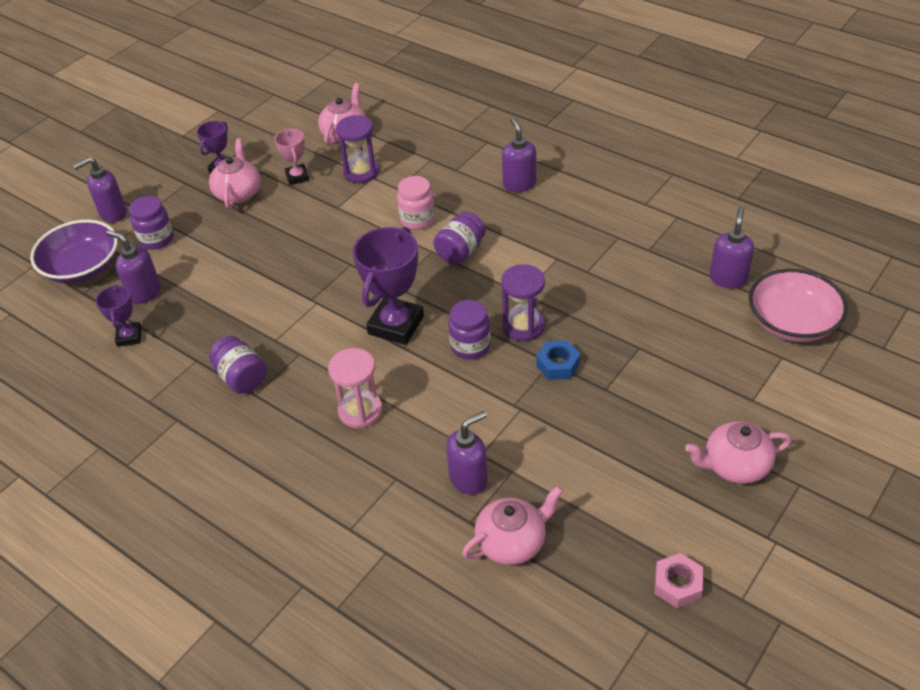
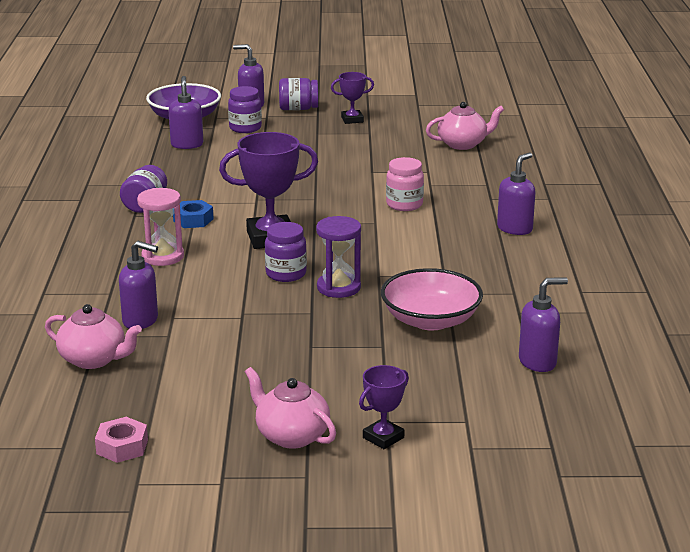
camera: 50 degrees right, 20 degrees down
(129, 337) = (138, 156): purple trophy -> purple trophy (383, 438)
(238, 193) = (333, 134): pink teapot -> none
(297, 177) = (384, 146): pink trophy -> none
(361, 172) = (427, 165): purple hourglass -> none
(460, 251) = (391, 233): purple jar -> purple jar (298, 109)
(558, 364) = (312, 316): blue nut -> blue nut (193, 220)
(792, 322) = (523, 413): pink bowl -> pink bowl (430, 320)

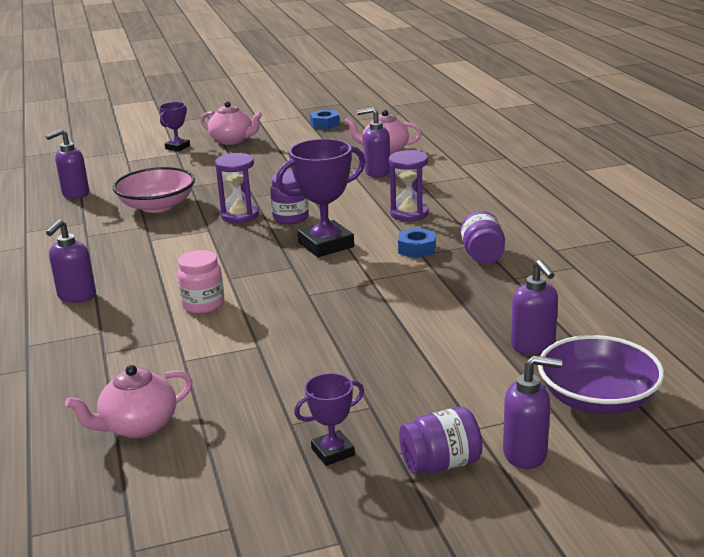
camera: 165 degrees right, 0 degrees up
(122, 447) = (324, 124): pink nut -> blue nut
(163, 256) = (409, 214): pink hourglass -> purple hourglass
(245, 128) = (485, 395): purple jar -> none

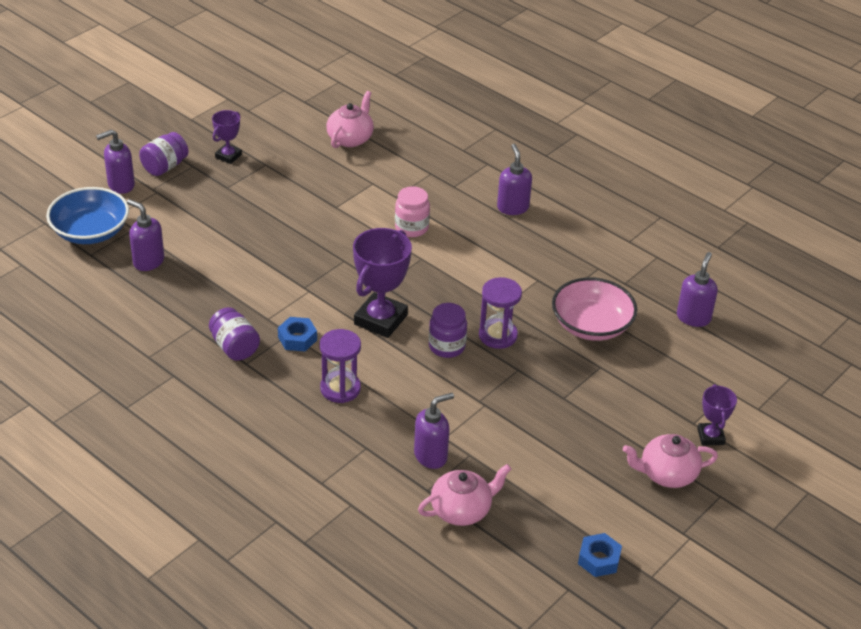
camera: 145 degrees right, 15 degrees up
(597, 399) = (90, 231): purple bowl -> blue bowl

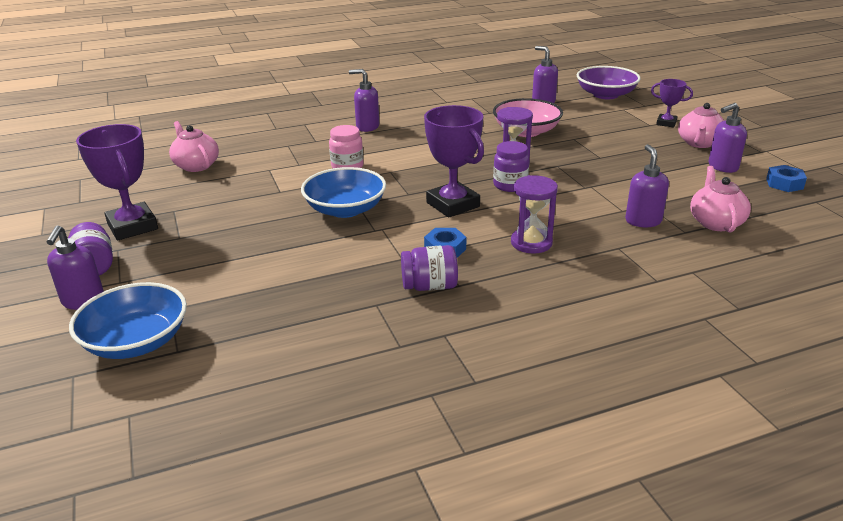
camera: 60 degrees left, 10 degrees down
(148, 261) = (238, 311): purple soap dispenser -> purple soap dispenser (722, 167)
(228, 156) = (132, 226): purple trophy -> purple trophy, size x1.83
(329, 257) = (345, 209): none -> blue bowl
(766, 366) = (606, 95): none -> purple bowl

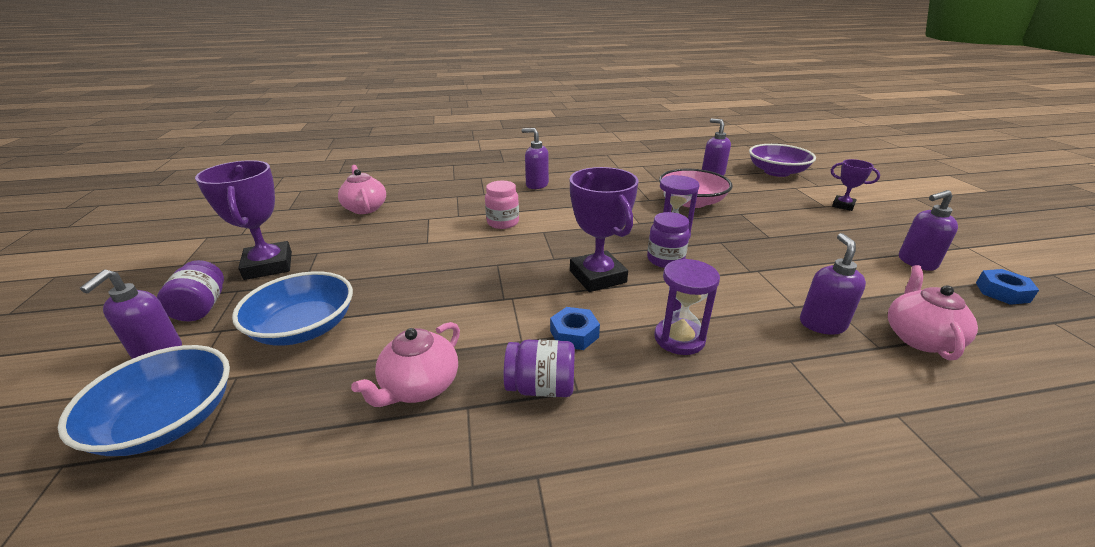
camera: 10 degrees right, 0 degrees up
(345, 209) = (482, 269): blue bowl -> blue bowl (304, 328)
(699, 143) = (883, 231): pink teapot -> pink teapot (419, 386)

